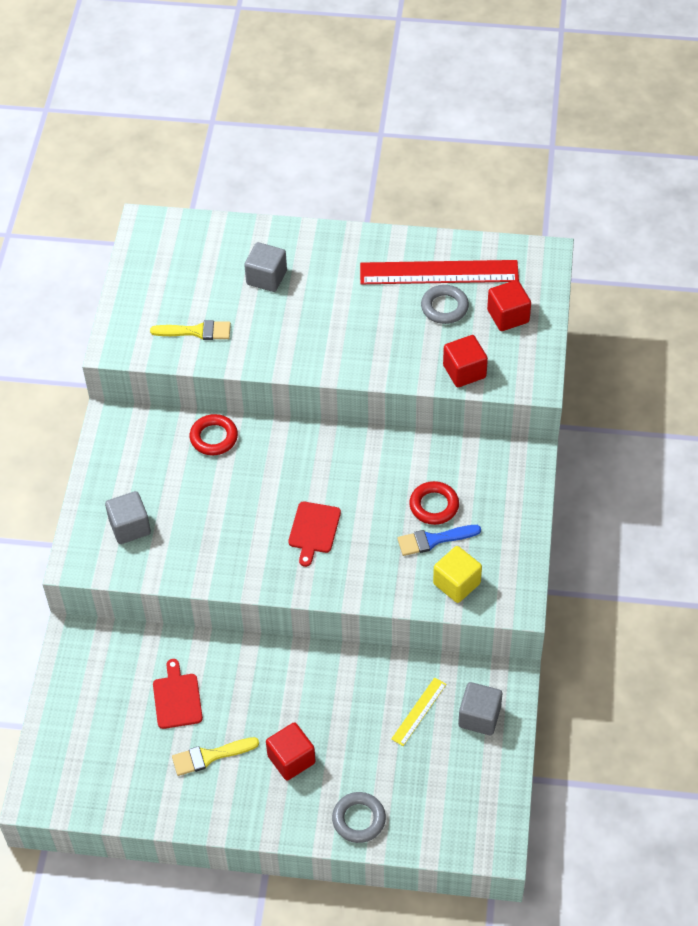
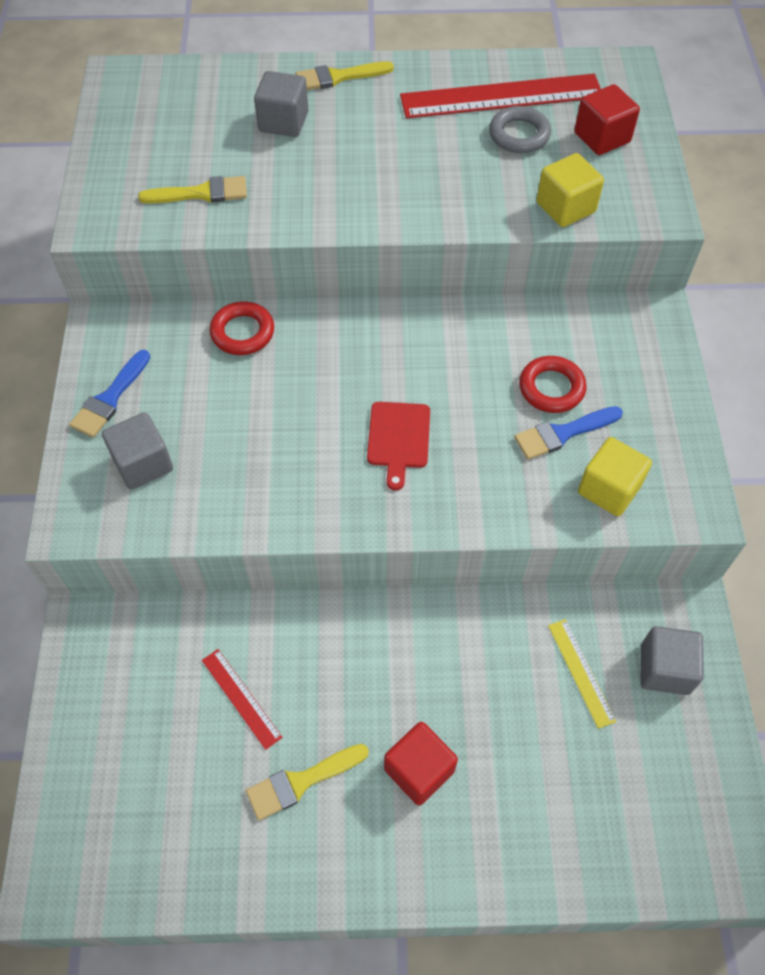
camera: 10 degrees left, 5 degrees up
(111, 477) = (110, 398): none -> blue brush
(177, 698) = (241, 698): red cutting board -> red ruler
(315, 242) = (338, 77): none -> yellow brush
(359, 819) = (535, 853): grey ring -> none
(419, 711) = (581, 672): yellow ruler -> yellow ruler turned 45 degrees counterclockwise
(464, 371) = (565, 207): red cube -> yellow cube

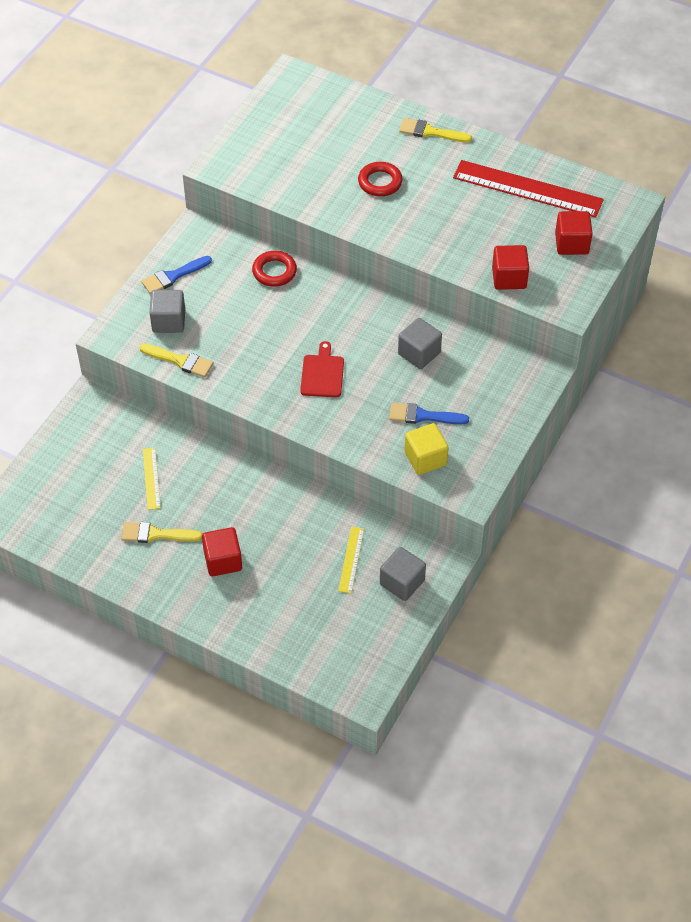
camera: 30 degrees right, 5 degrees down
(201, 193) = (291, 174): yellow brush -> yellow brush (180, 361)
(241, 698) = (151, 478): red ruler -> yellow ruler
(283, 122) = (373, 148): grey cube -> grey cube (419, 353)
(398, 439) = (322, 374): red cutting board -> red cutting board turned 150 degrees clockwise
(519, 135) = (518, 219): grey ring -> none
(551, 388) = (437, 387): red ring -> red ring (380, 182)
(565, 207) = (509, 278): yellow cube -> red cube

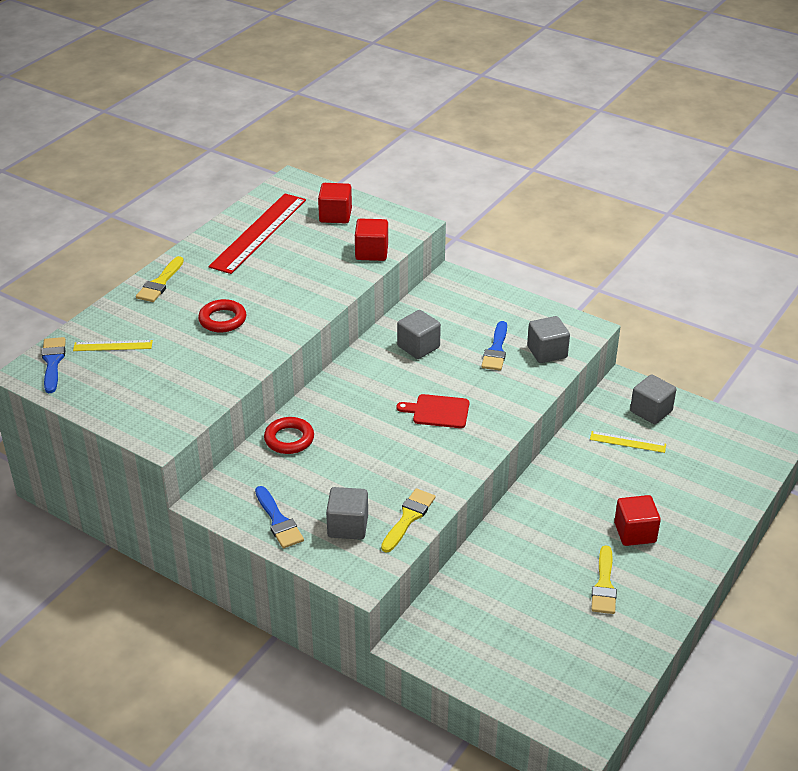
camera: 85 degrees left, 15 degrees down
(151, 478) = (529, 588): yellow ruler -> yellow ruler (113, 345)
(307, 86) = (53, 362): none -> blue brush
(425, 458) = (547, 352): yellow cube -> grey cube

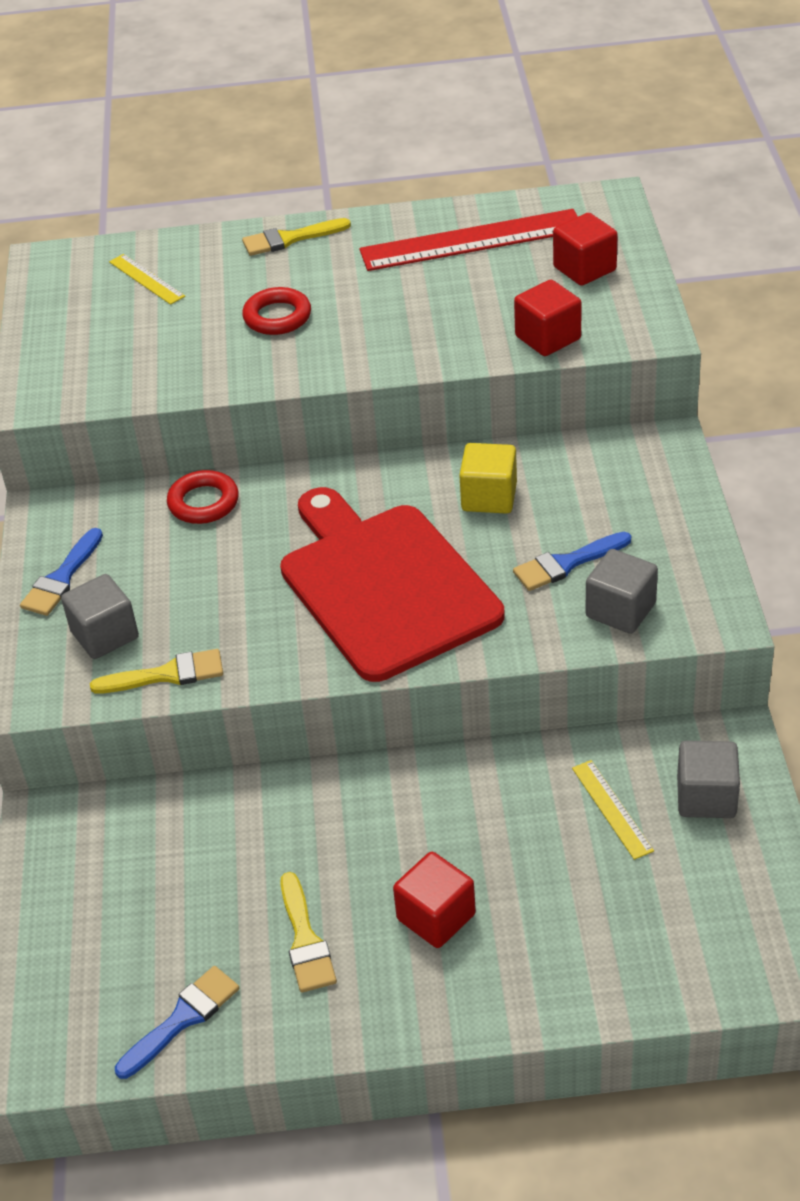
camera: 55 degrees right, 5 degrees up
(53, 362) = (77, 263): blue brush -> blue brush (182, 1019)
(418, 347) = (489, 497): grey cube -> yellow cube
(438, 411) = (385, 585): red cutting board -> red cutting board, size x2.41
(604, 585) = (305, 940): yellow brush -> yellow brush turned 75 degrees counterclockwise

